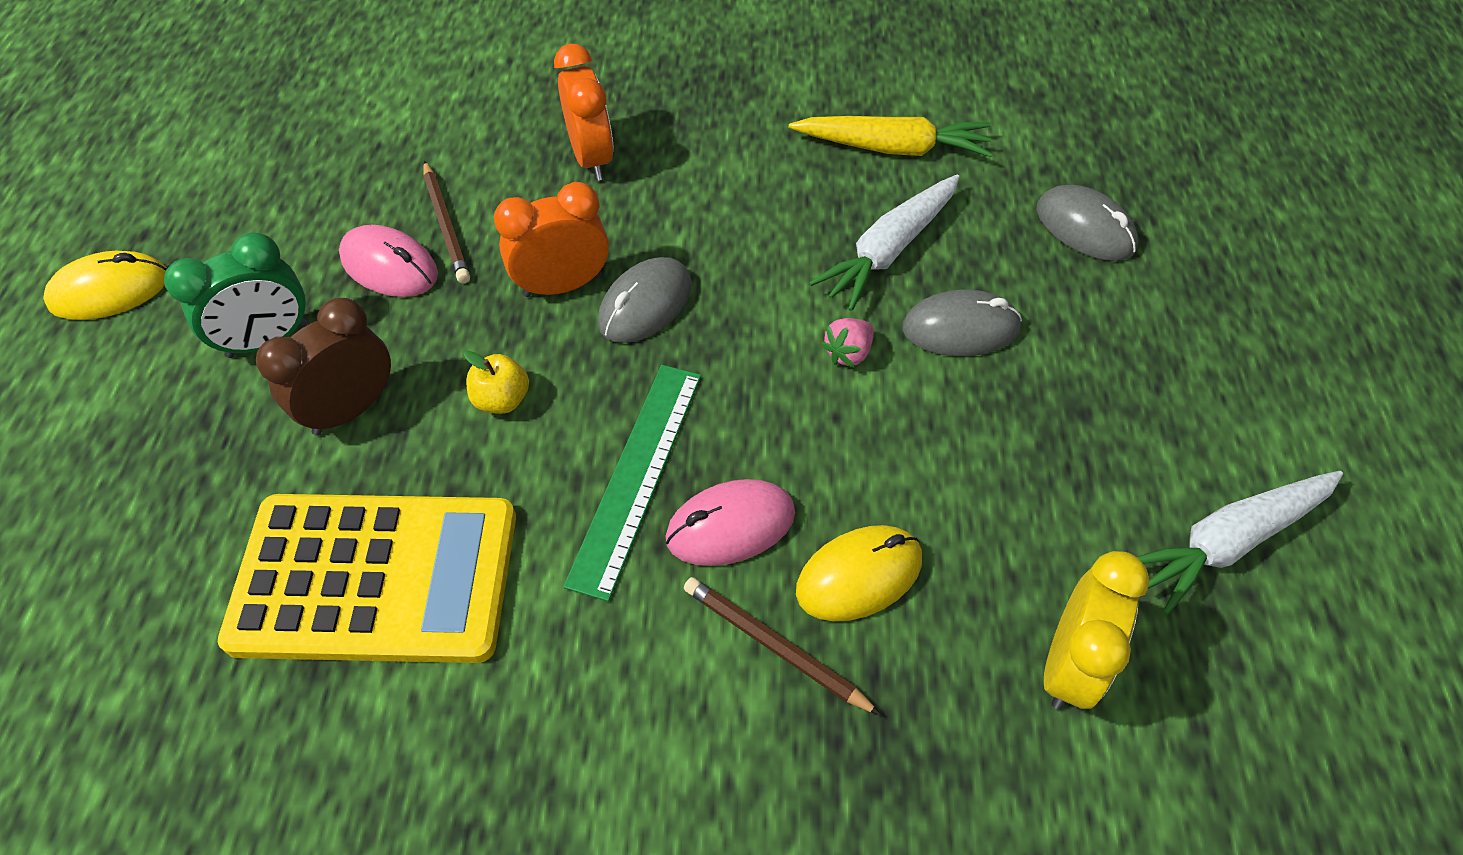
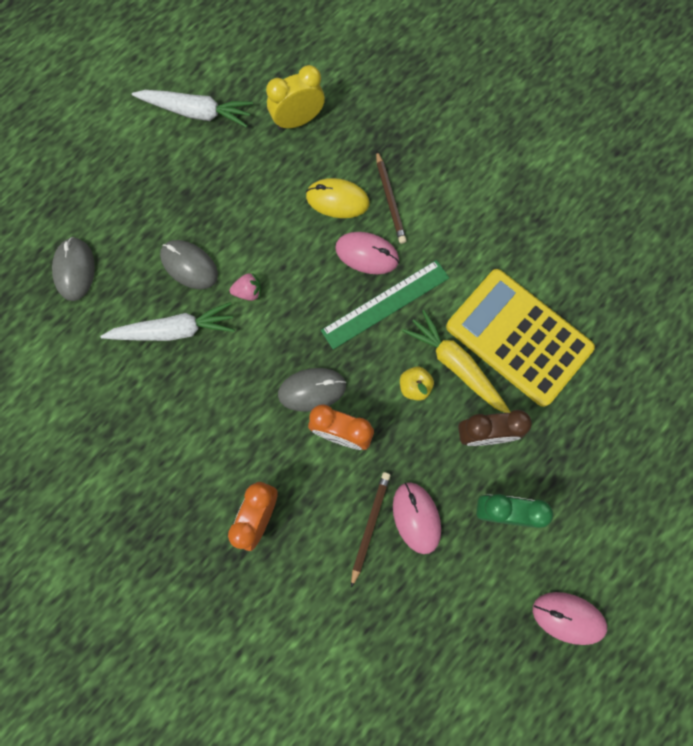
camera: 140 degrees left, 20 degrees up
(110, 291) = (568, 617): yellow mouse -> pink mouse
(893, 148) = (102, 392): yellow carrot -> yellow carrot (455, 365)

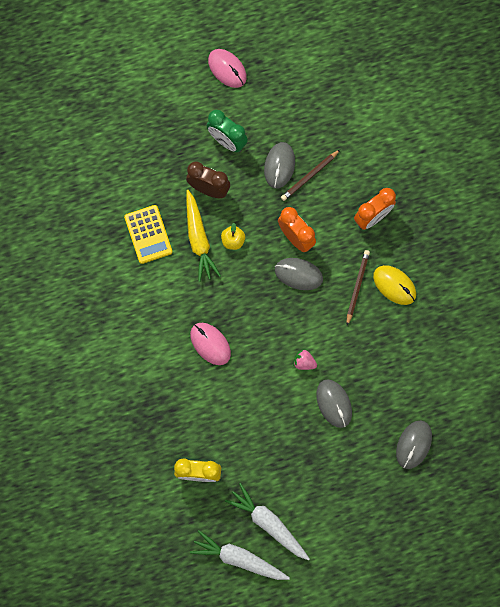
camera: 150 degrees left, 0 degrees up
(174, 330) = (366, 363): white carrot -> white carrot (238, 558)
(337, 200) = (207, 394): yellow mouse -> yellow mouse (394, 285)
(385, 304) = (219, 303): green ruler -> none
(390, 199) = (170, 374): brown pencil -> brown pencil (357, 286)
(416, 517) = (279, 166): pink mouse -> grey mouse
(518, 337) = (148, 234): yellow calculator -> yellow calculator, size x0.58

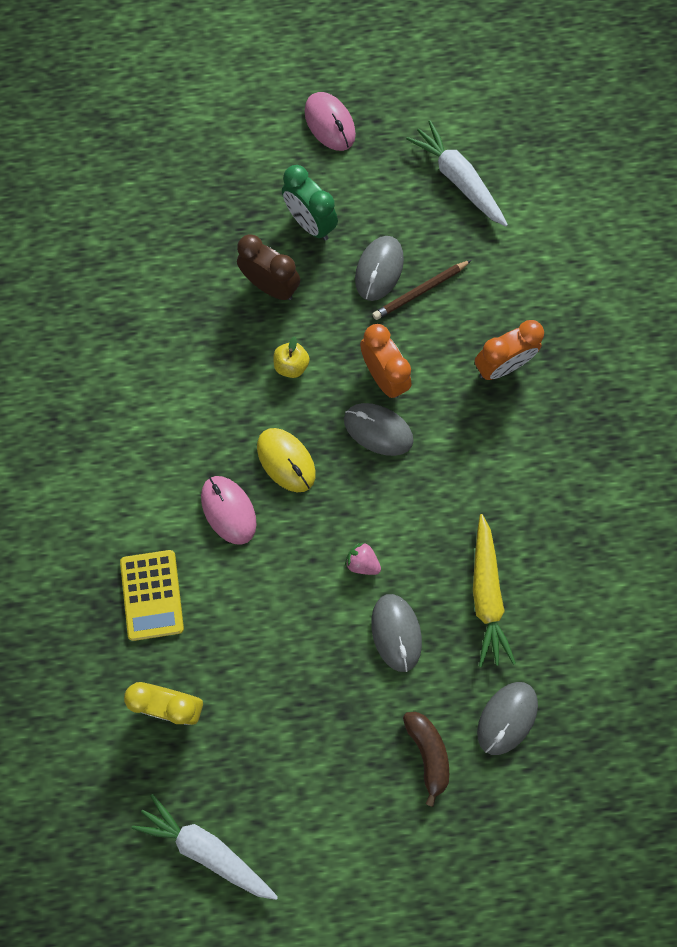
camera: 10 degrees right, 0 degrees up
(148, 234) = (170, 335): yellow calculator -> yellow calculator (152, 595)
(199, 239) = (242, 355): yellow carrot -> yellow carrot (486, 594)
(268, 523) = (262, 800): white carrot -> white carrot (458, 179)
(357, 286) = (462, 463): brown pencil -> none
(367, 475) = (428, 752): none -> brown banana
(394, 285) = (517, 470): yellow mouse -> yellow mouse (286, 460)

